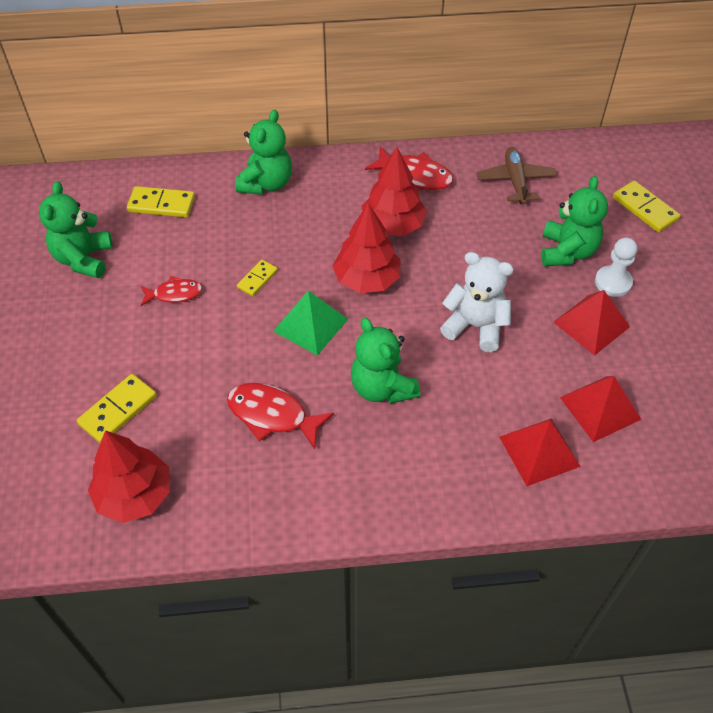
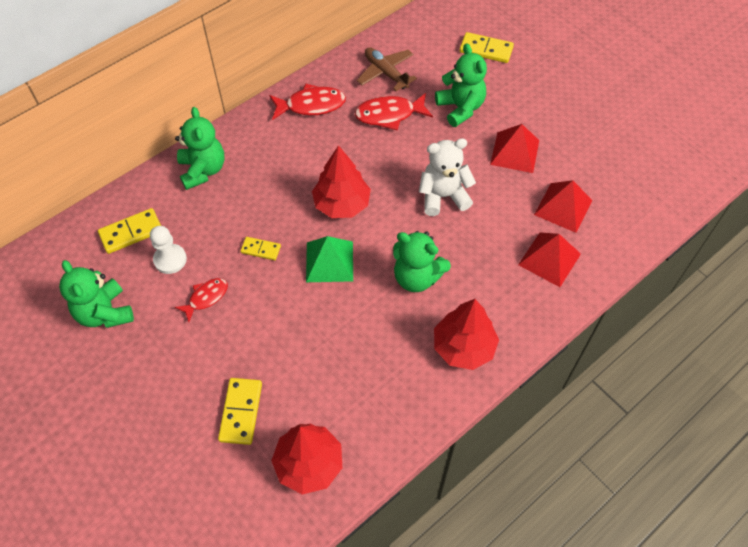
camera: 35 degrees left, 5 degrees up
(257, 279) = (261, 249): yellow domino -> yellow domino turned 75 degrees counterclockwise
(272, 415) = (358, 344): red fish -> red fish (389, 115)
(393, 225) = (326, 152): red tree -> red tree (463, 347)
(613, 282) = (506, 114): white pawn -> white pawn (170, 259)

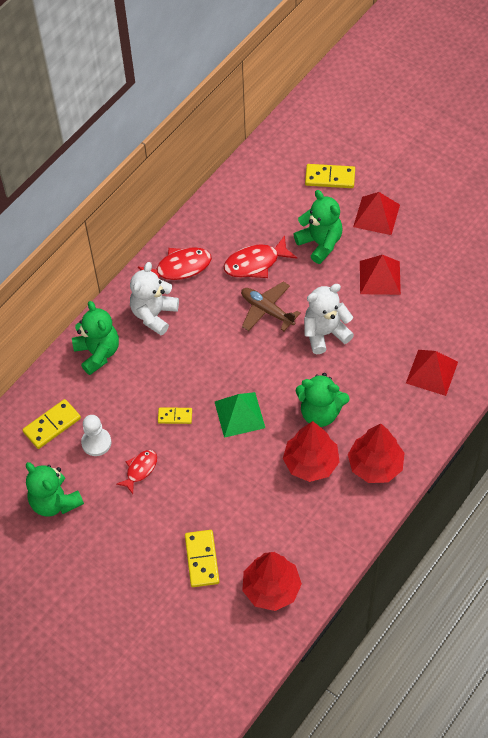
camera: 10 degrees left, 0 degrees up
(272, 144) = (154, 314): none -> white teddy bear
(341, 204) = (235, 359): red tree -> red tree (311, 463)
(386, 73) = (241, 221): brown plane -> brown plane (267, 310)
(563, 207) = (434, 322): red pyramid -> red pyramid (376, 215)

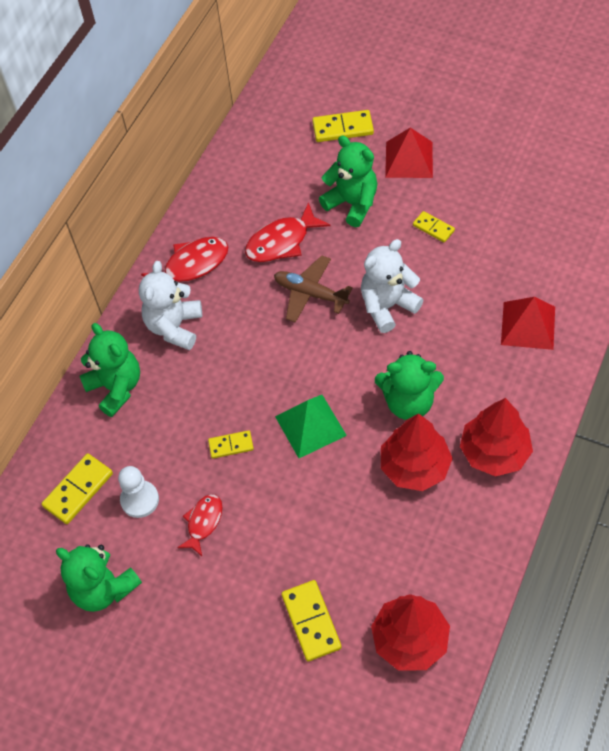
camera: 10 degrees left, 0 degrees up
(379, 277) = (433, 228): red pyramid -> yellow domino

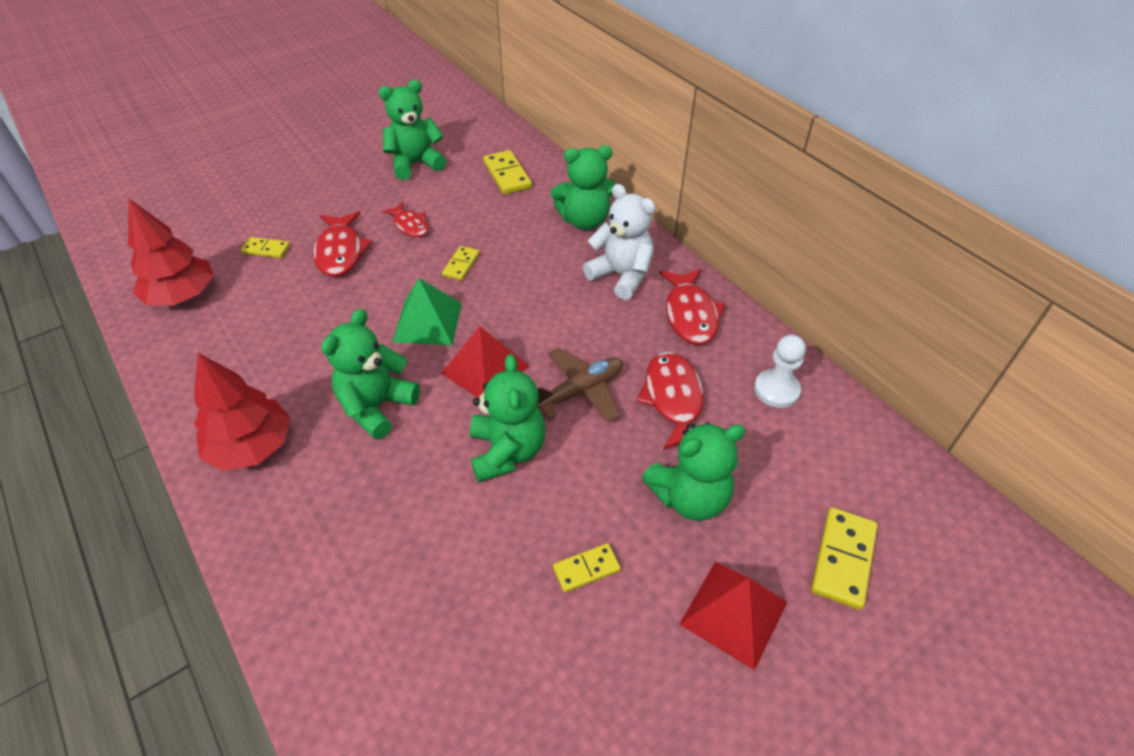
camera: 115 degrees right, 10 degrees down
(140, 500) = (466, 200): white pawn -> white pawn (776, 390)
(274, 553) = (341, 252): none -> red fish
(311, 621) = (266, 249): yellow domino -> yellow domino, size x0.63
(387, 306) = (507, 452): white teddy bear -> green teddy bear
(414, 467) = (309, 375): red tree -> none
(528, 325) = (353, 585): red pyramid -> red pyramid (485, 369)

